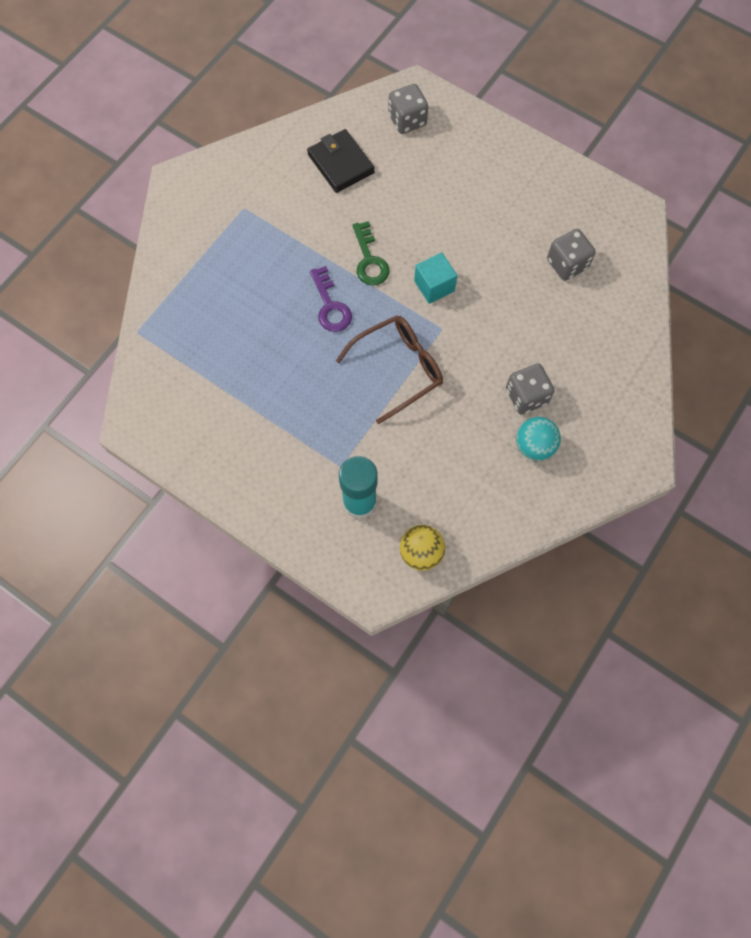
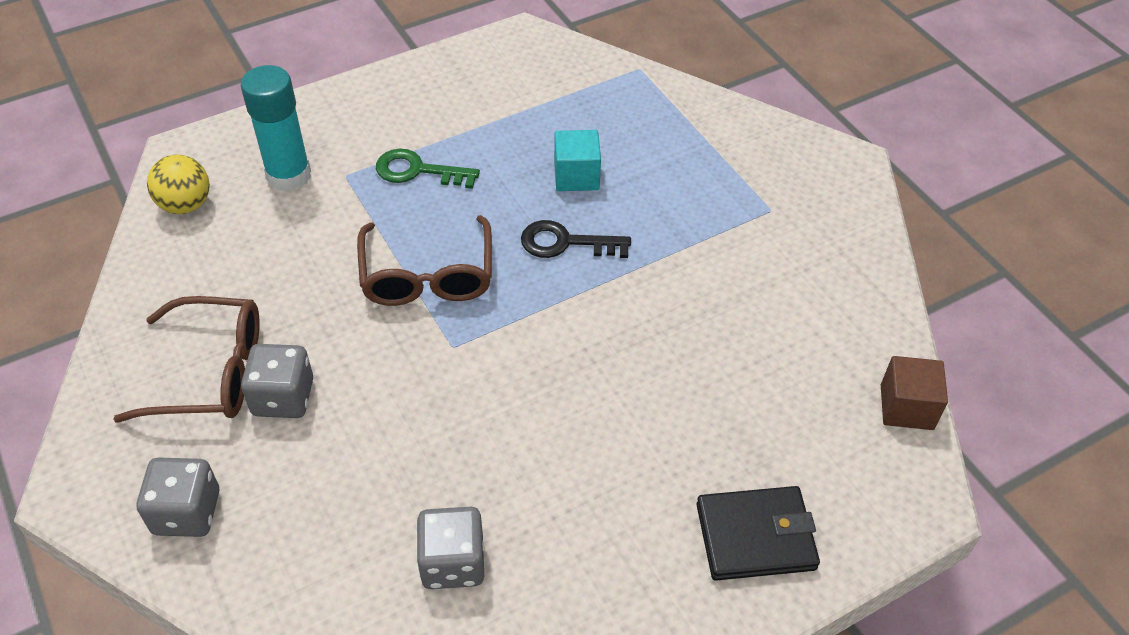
camera: 115 degrees right, 20 degrees down
(330, 306) = (566, 243): purple key -> black key
(341, 163) = (801, 340): black wallet -> black wallet (755, 536)
(360, 107) = (906, 407): none -> brown cube
(369, 260) = (612, 309): green key -> green key (418, 171)
(407, 120) = (853, 461): grey dice -> grey dice (187, 512)
(434, 286) = (525, 366): turquoise cube -> turquoise cube (576, 176)
(534, 446) = (210, 372): turquoise ball -> brown glasses

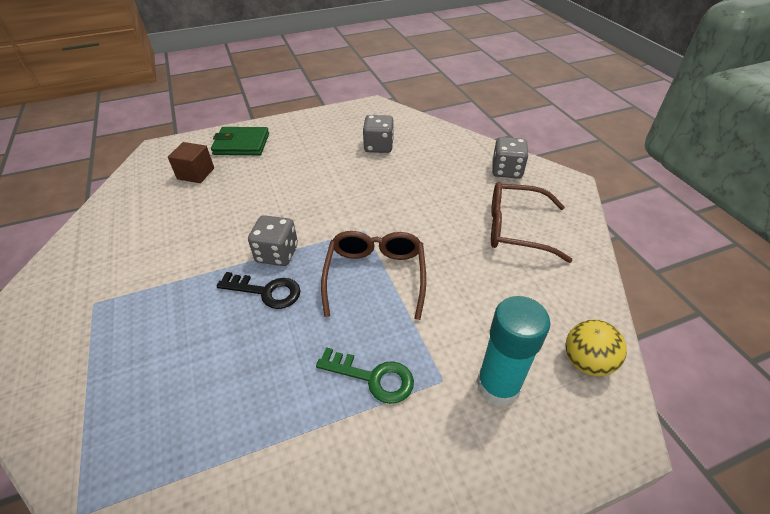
camera: 170 degrees left, 5 degrees down
(283, 397) = (468, 213): grey dice -> grey dice (277, 254)
(576, 176) = (230, 354): turquoise cube -> none
(755, 536) = (241, 144): black wallet -> green wallet
(906, 407) = (127, 181): brown cube -> brown cube (196, 173)

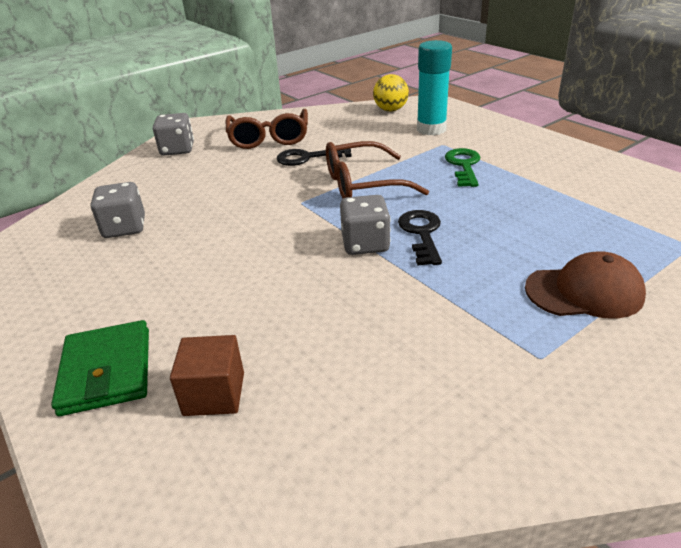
camera: 105 degrees left, 10 degrees down
(114, 365) = (584, 292): none -> brown cap
(453, 249) = (307, 158): none -> black key

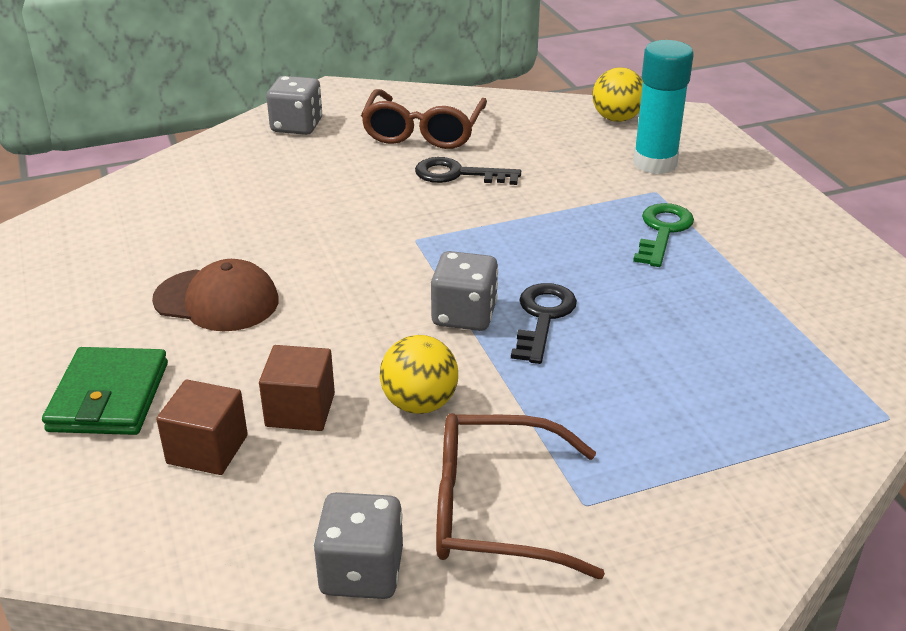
camera: 15 degrees right, 0 degrees up
(124, 228) = (189, 227): grey dice -> grey dice (361, 572)
(278, 341) = (300, 410): none -> brown cube
(363, 184) = (509, 230): brown glasses -> brown glasses (495, 510)
(369, 313) = (419, 404): none -> yellow ball
(584, 292) = (696, 442): brown cap -> brown cap (217, 300)

